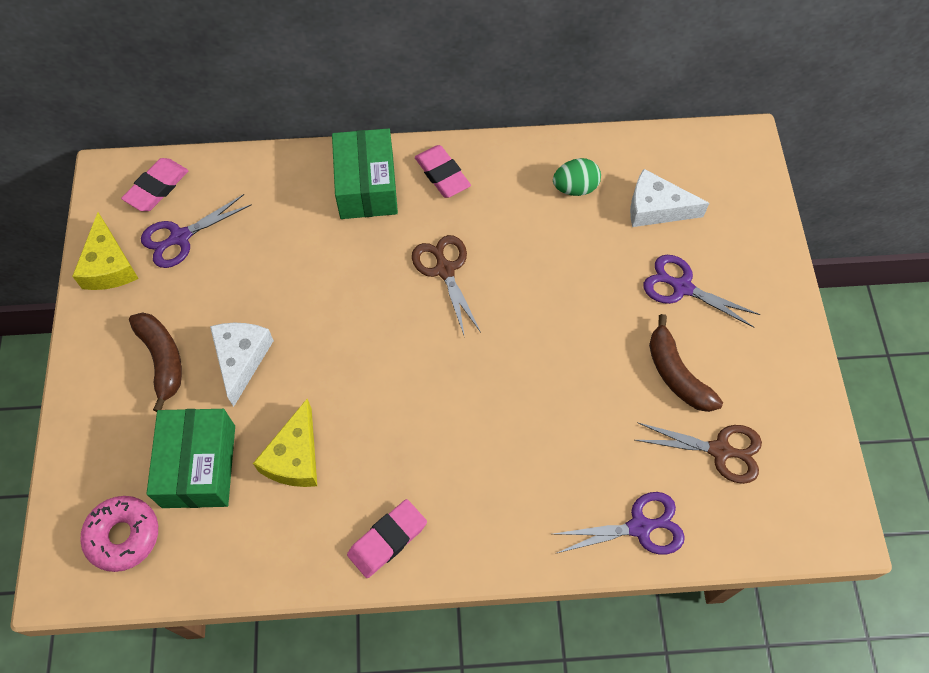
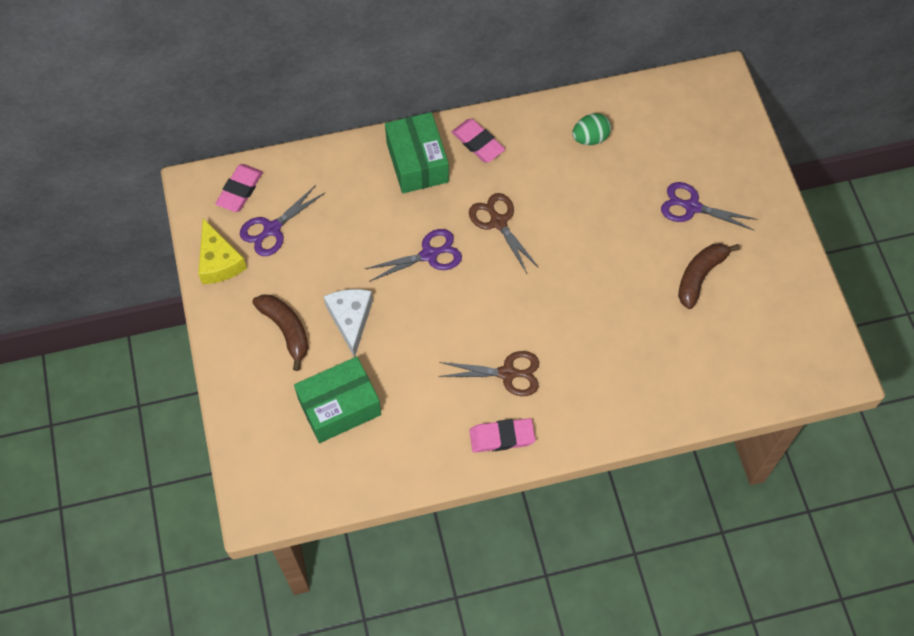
camera: 10 degrees left, 0 degrees up
(123, 536) = (295, 468): pink donut -> none
(199, 466) = (339, 407): green box -> green box turned 75 degrees clockwise
(295, 457) = (414, 388): yellow cheese -> none
(387, 540) = (502, 437): pink eraser -> pink eraser turned 45 degrees clockwise
(640, 527) = (693, 395): purple scissors -> purple scissors (429, 255)
(656, 208) = (659, 145): white cheese -> none
(676, 374) = (700, 276): brown banana -> brown banana turned 75 degrees clockwise
(720, 450) = (744, 329): brown scissors -> brown scissors (508, 373)

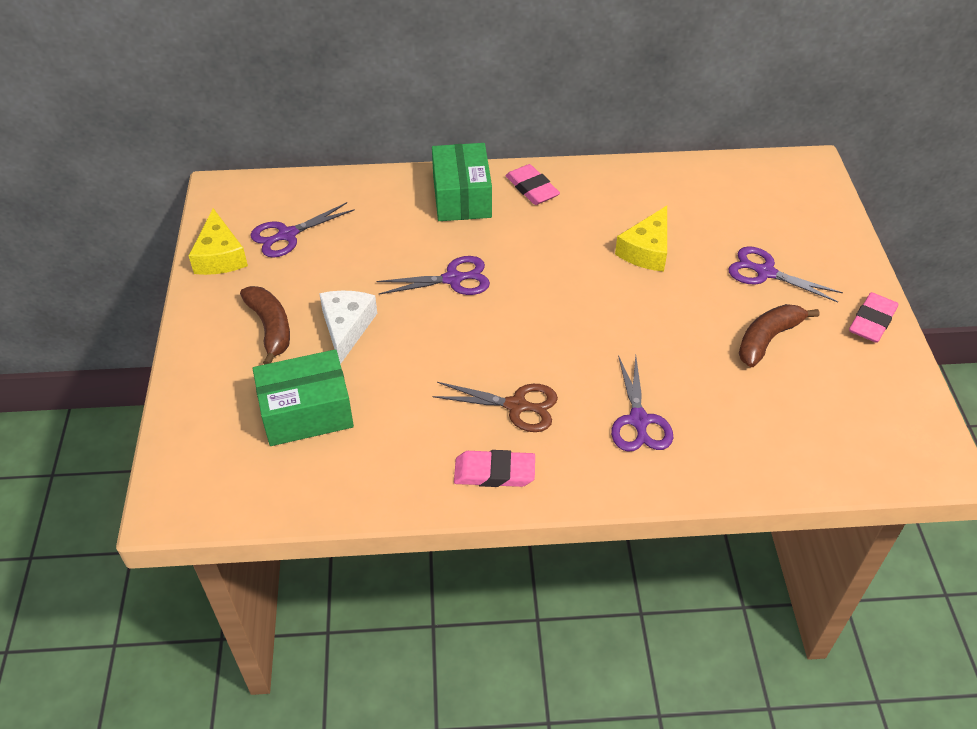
camera: 10 degrees right, 15 degrees down
(240, 190) = (265, 198): pink eraser -> pink eraser (872, 321)
(498, 222) = (538, 259): brown scissors -> none
(589, 198) = (646, 250): none -> yellow cheese
(590, 138) = (657, 198): green egg -> none
(606, 372) = (639, 421): none -> purple scissors

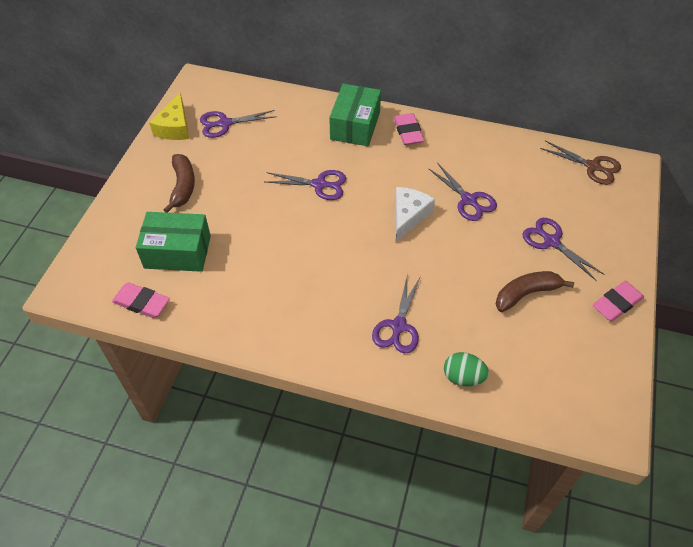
camera: 20 degrees right, 5 degrees up
(347, 327) = (232, 200): white cheese -> white cheese (408, 216)
(494, 472) = (279, 332): pink eraser -> pink eraser (141, 302)
(517, 406) = (318, 289): brown scissors -> brown scissors (593, 167)
(646, 250) = (469, 200): yellow cheese -> purple scissors
(745, 456) = (463, 377): none -> green egg

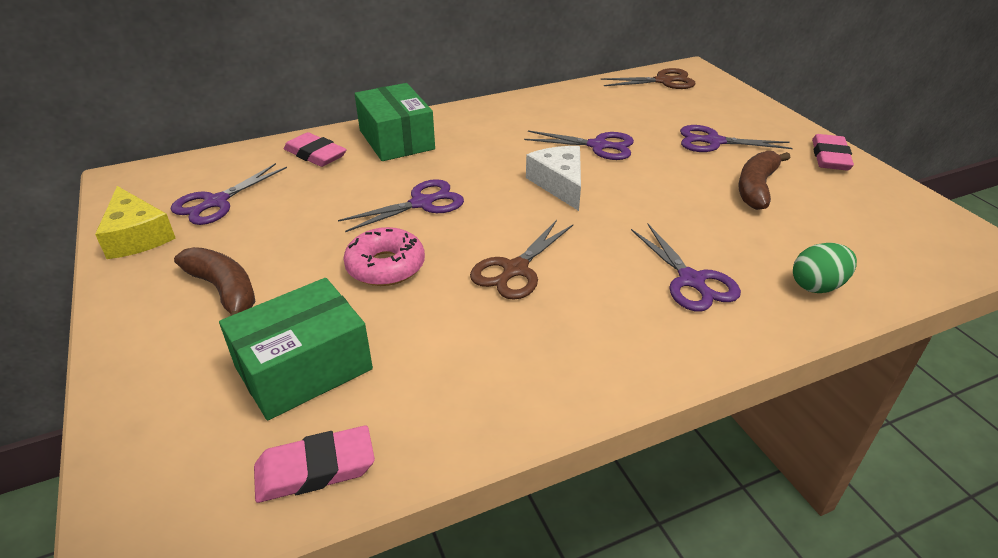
camera: 40 degrees left, 15 degrees down
(261, 216) = (385, 266): none -> pink donut
(318, 259) = (515, 270): none -> brown scissors
(408, 132) = (462, 122): pink eraser -> pink eraser (315, 154)

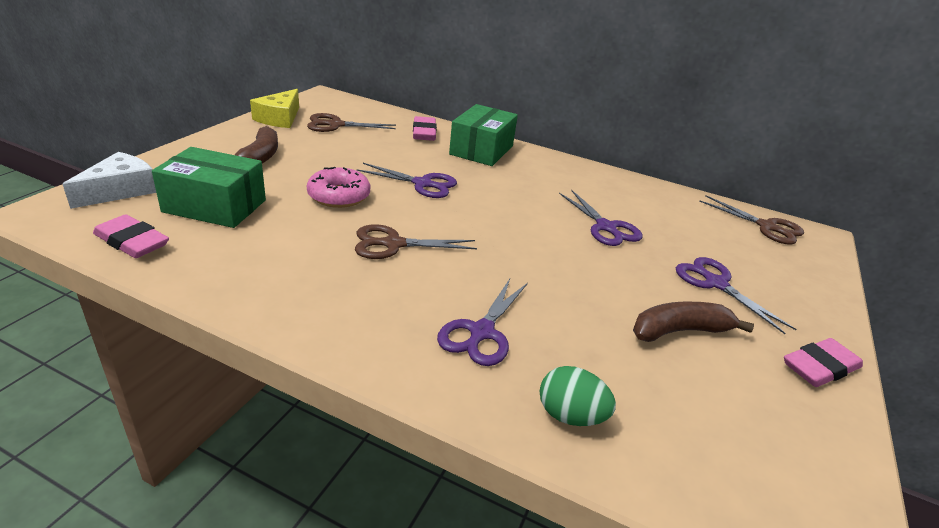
camera: 45 degrees right, 5 degrees down
(216, 202) = (335, 125): purple scissors -> brown scissors
(559, 184) = (525, 227): white cheese -> white cheese (120, 190)

